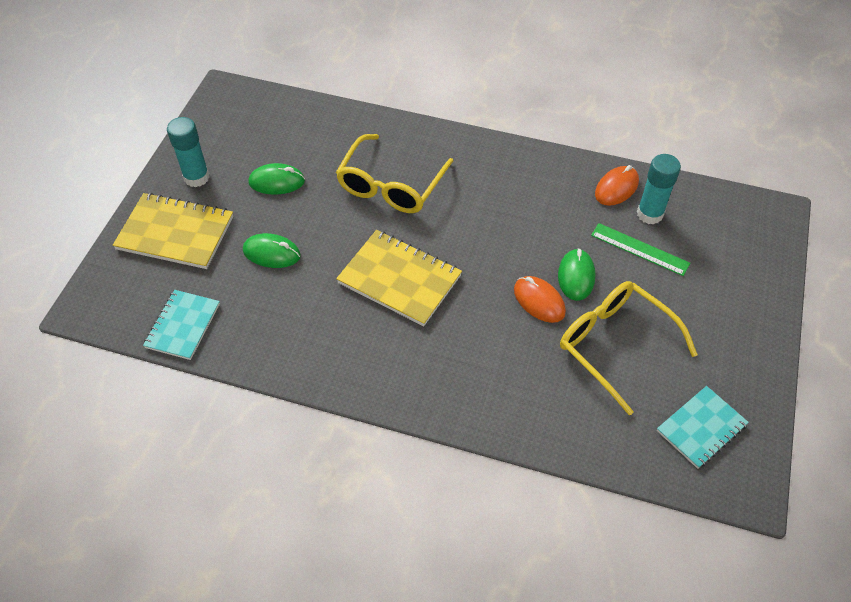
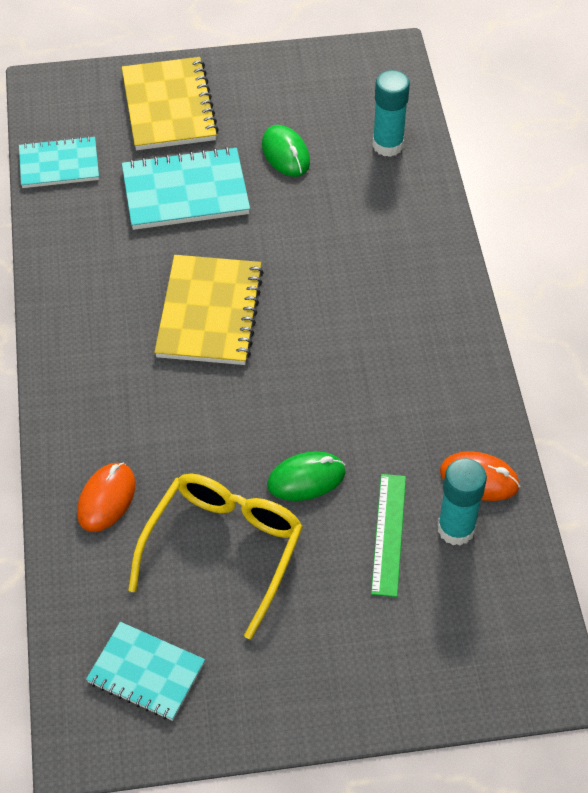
camera: 65 degrees right, 0 degrees up
(196, 177) = (251, 88): turquoise glue stick -> turquoise glue stick (388, 145)
(272, 253) = (185, 192): green mouse -> turquoise notebook
(391, 185) = (342, 253): yellow glasses -> none
(539, 301) = (248, 453): orange mouse -> orange mouse (106, 499)

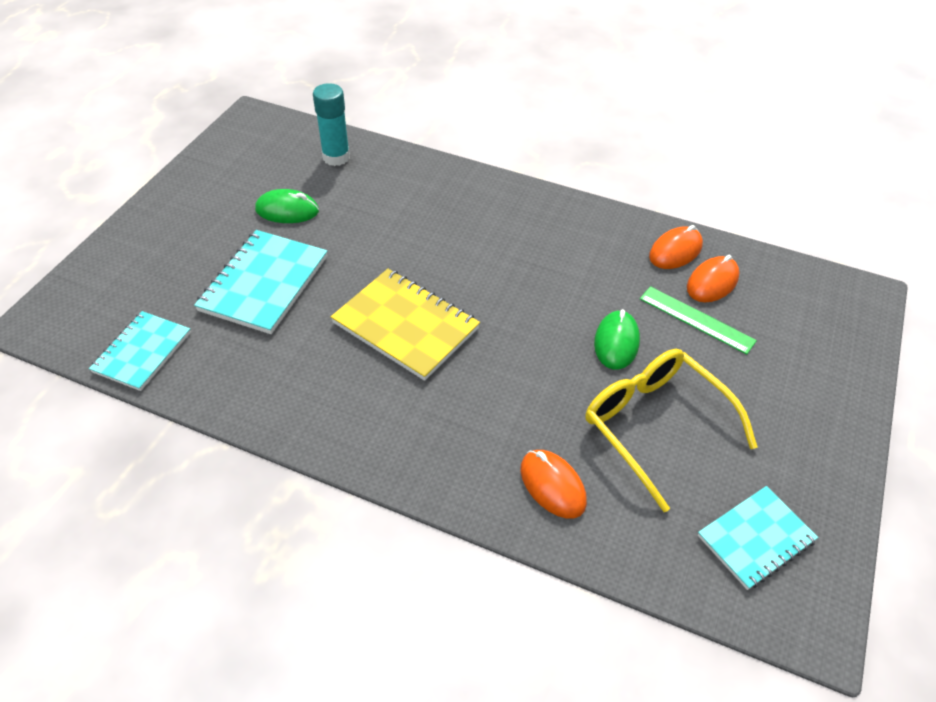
camera: 60 degrees left, 5 degrees down
(169, 107) = (161, 252): yellow notebook -> none
(456, 529) = (712, 282): turquoise glue stick -> orange mouse

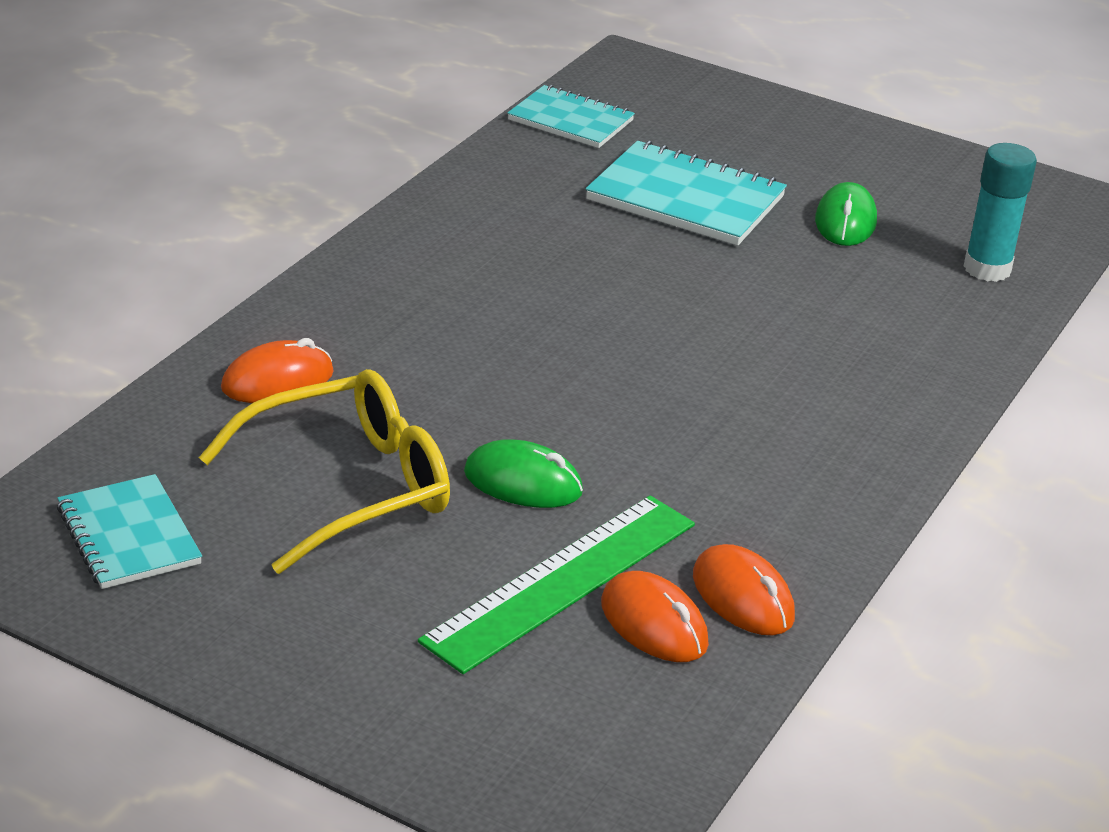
camera: 95 degrees right, 15 degrees down
(405, 326) = (588, 299): yellow notebook -> none
(696, 319) = (561, 581): green ruler -> green ruler, size x1.55

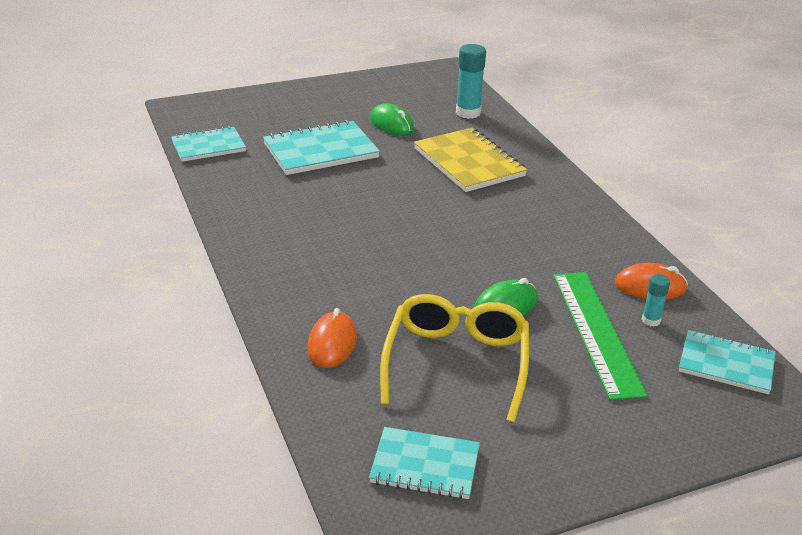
camera: 50 degrees left, 0 degrees up
(632, 730) = (726, 364): none -> turquoise notebook
(654, 624) = (651, 320): orange mouse -> turquoise glue stick
(843, 322) = (469, 162): none -> yellow notebook

